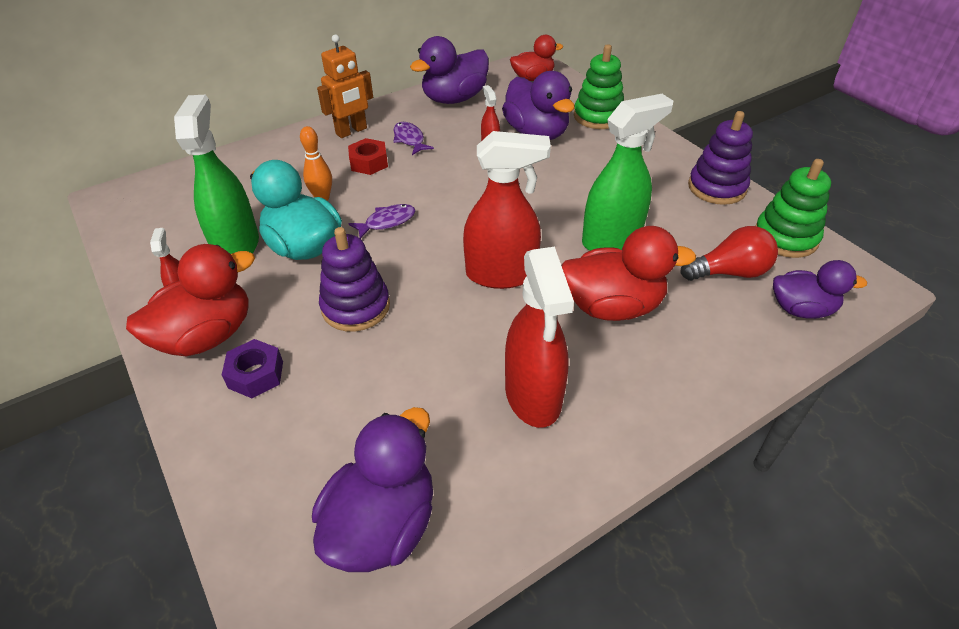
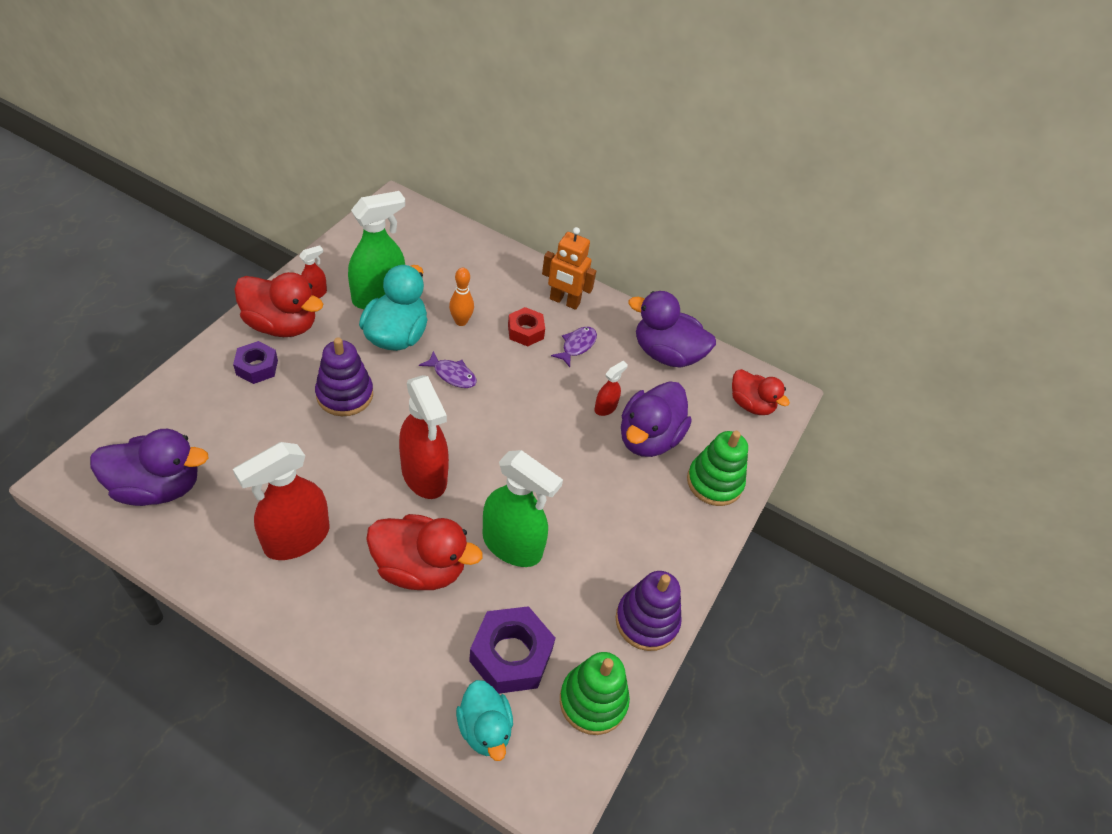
camera: 55 degrees right, 5 degrees up
(612, 306) = (420, 568): red duck -> red duck turned 45 degrees counterclockwise
(729, 272) = (511, 655): red light bulb -> purple nut
(801, 309) = (485, 728): purple duck -> turquoise duck

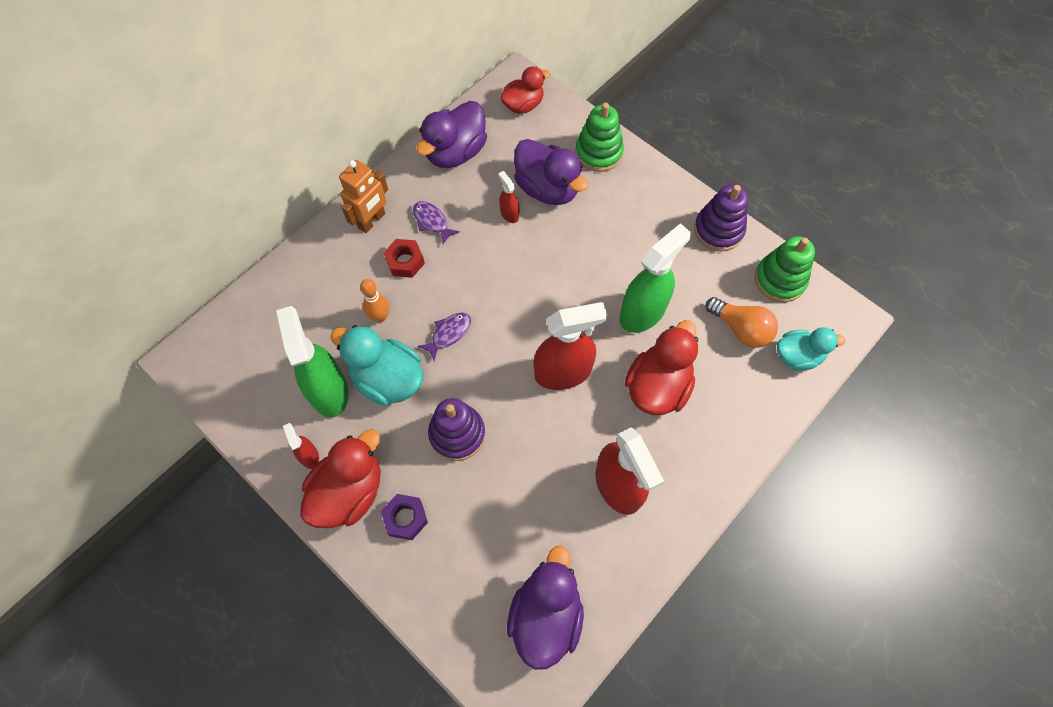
camera: 70 degrees left, 15 degrees up
(511, 655) = (740, 329): purple nut -> orange light bulb

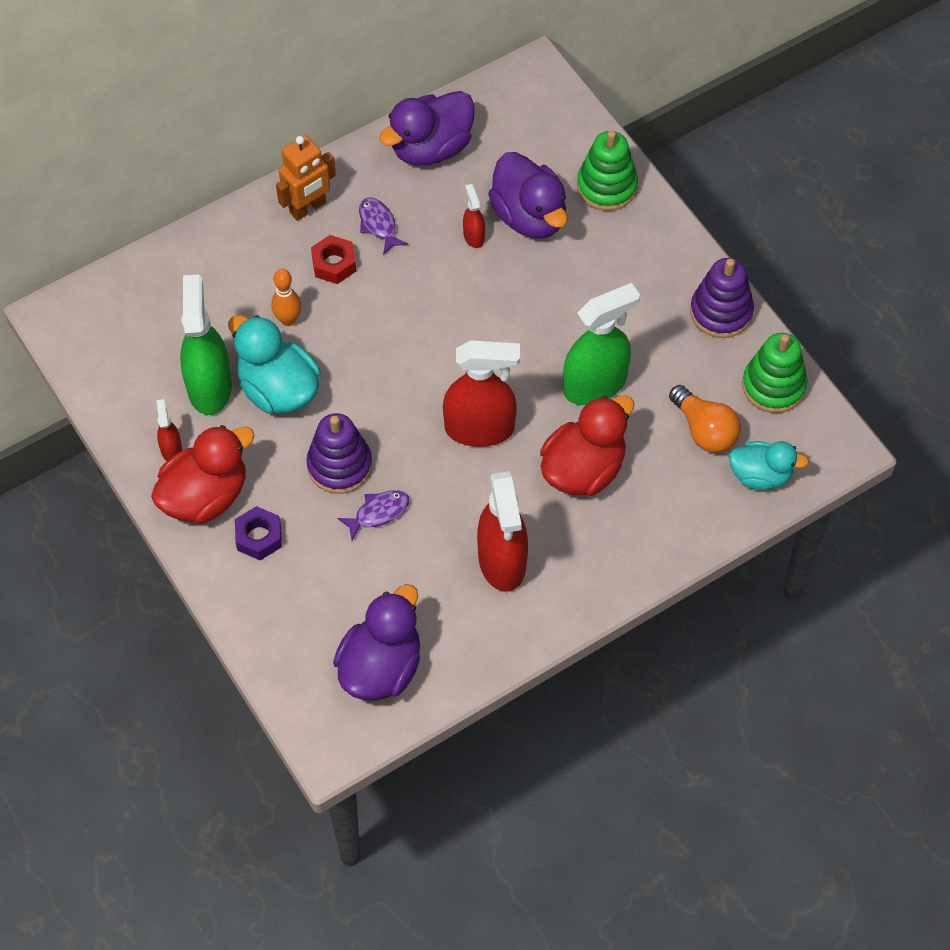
camera: 15 degrees right, 5 degrees down
(449, 334) = (361, 356): purple fish -> purple fish (378, 513)
(523, 105) = (532, 107): red duck -> none

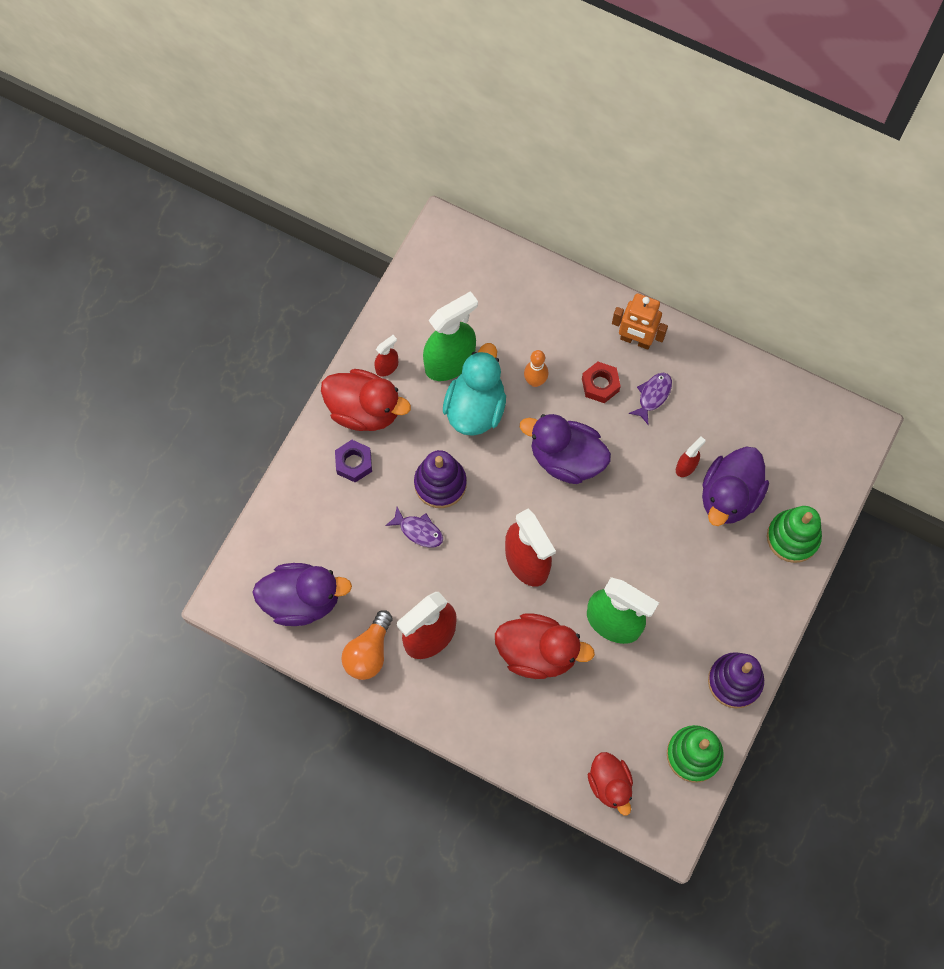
camera: 60 degrees right, 10 degrees up
(431, 148) = (743, 393): purple duck -> purple duck (566, 458)
(704, 430) = (623, 723): orange light bulb -> orange light bulb (369, 652)
(760, 475) = (610, 784): turquoise duck -> red duck

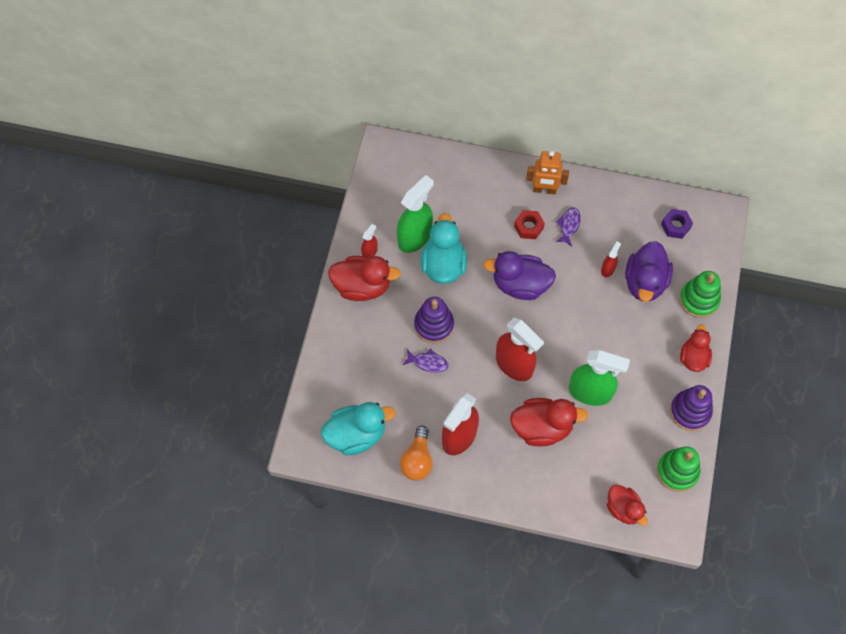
camera: 15 degrees left, 5 degrees down
(302, 600) = (356, 435): purple duck -> turquoise duck
(354, 463) = (365, 326): purple nut -> purple nut (675, 226)
(535, 381) = (481, 236): orange bowling pin -> none
(761, 612) = (693, 357): none -> red duck

